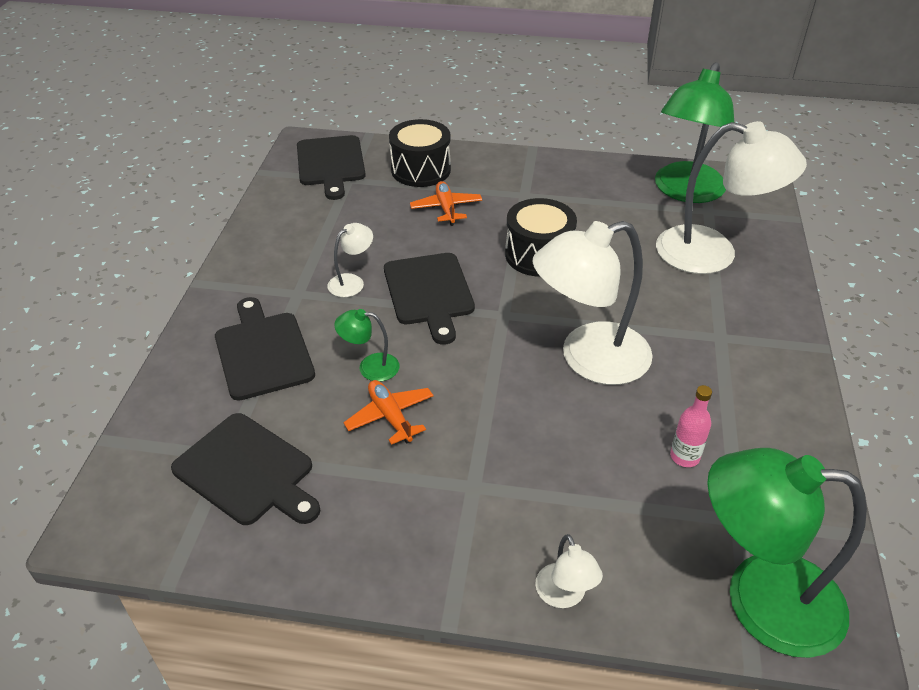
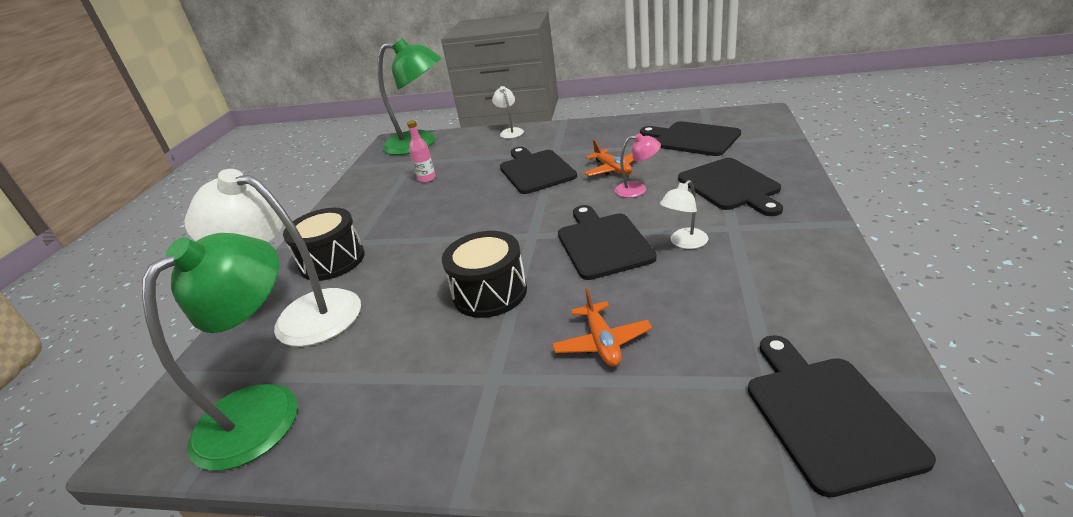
camera: 175 degrees left, 10 degrees down
(370, 367) = (637, 189): green lamp -> pink lamp
(421, 170) = (658, 415): black drum -> black drum (332, 261)
(504, 439) = (535, 170): none -> black cutting board
(589, 359) = (467, 215): white lamp -> none

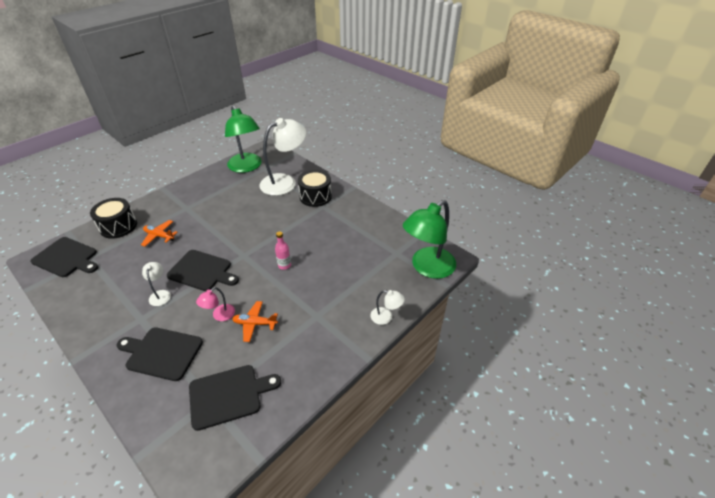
camera: 120 degrees right, 10 degrees up
(427, 178) = (361, 249): pink bottle -> pink bottle (284, 265)
(490, 292) = (225, 225): black drum -> black drum (118, 226)
(535, 170) = (305, 293): black cutting board -> none

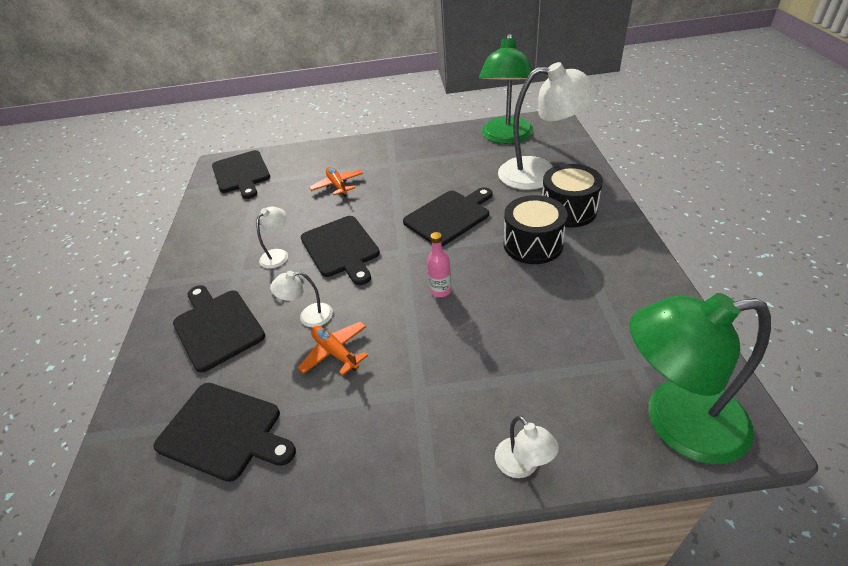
camera: 45 degrees right, 0 degrees up
(118, 226) = (311, 159): black drum -> black drum (533, 244)
(220, 315) = (309, 316): pink lamp -> white lamp
(253, 225) = (449, 216): none -> black cutting board

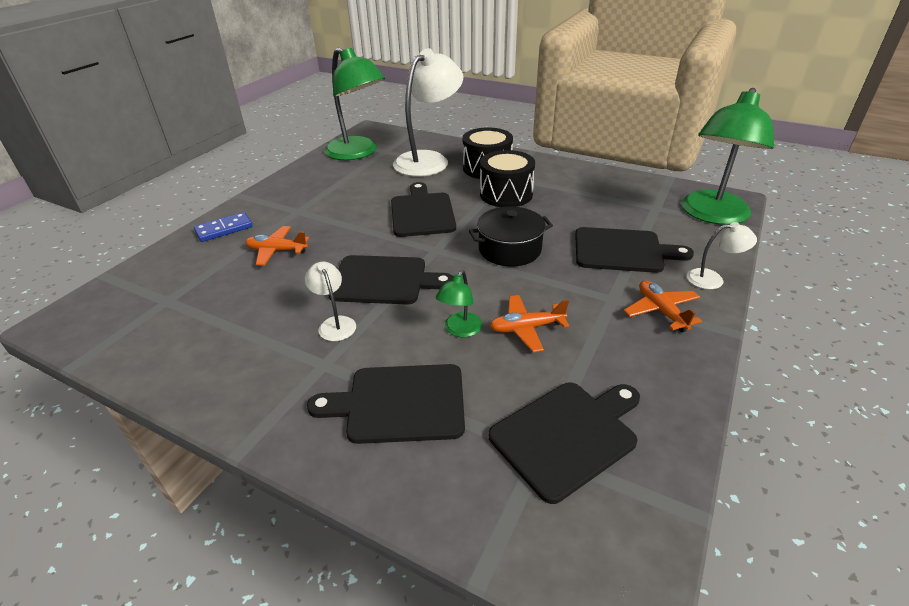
camera: 60 degrees left, 5 degrees down
(241, 173) = (123, 309): black cutting board -> black cutting board (623, 250)
(309, 316) = (460, 330): white lamp -> green lamp
(344, 152) = (224, 229): none -> blue domino
(426, 437) = (661, 311): none -> orange plane
(440, 290) = (509, 249): pink bottle -> black pot

